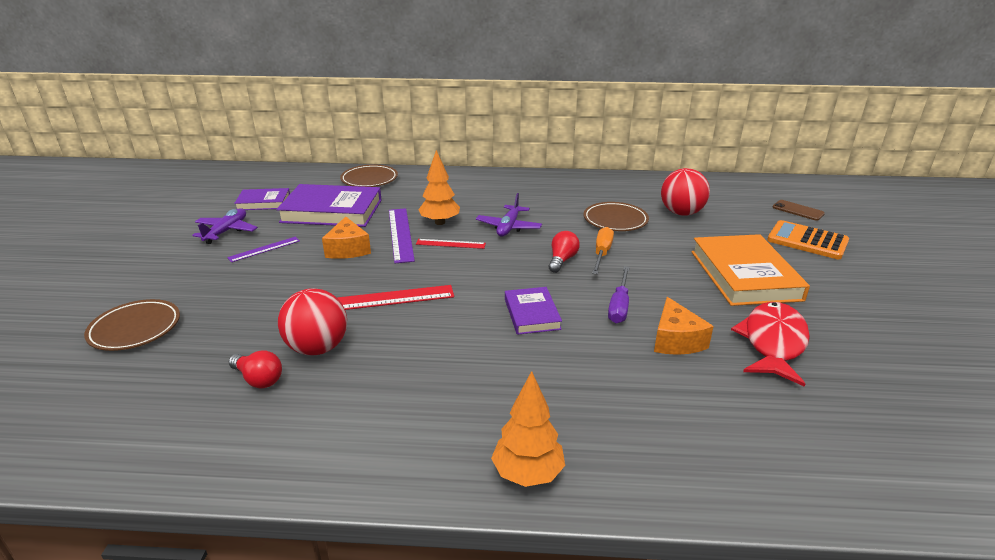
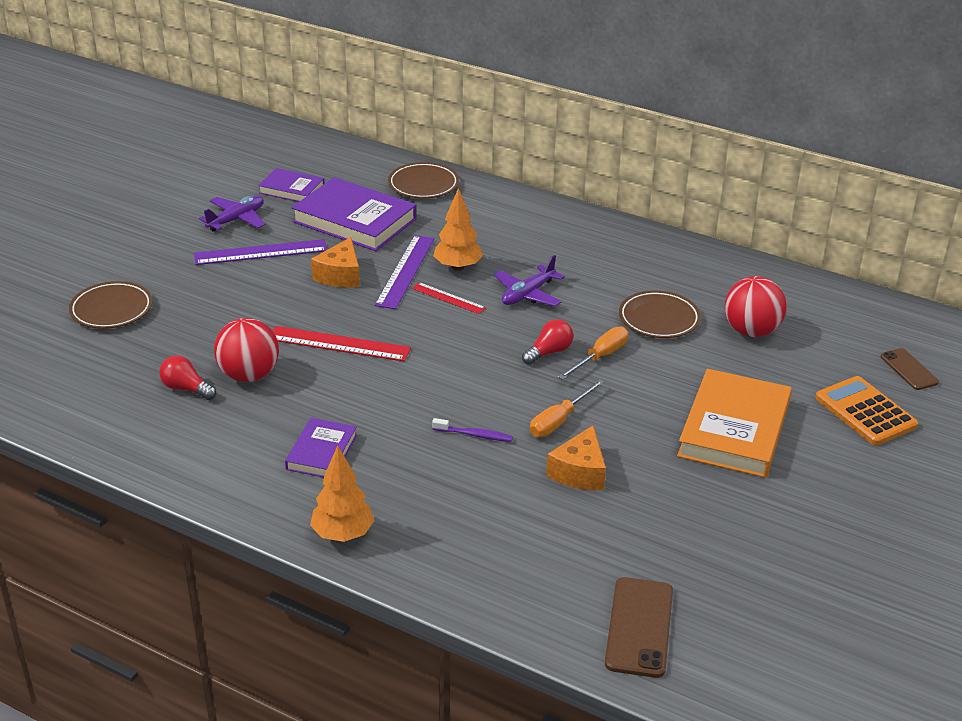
camera: 25 degrees right, 5 degrees up
(258, 379) = (186, 389): red light bulb -> red light bulb turned 150 degrees clockwise
(264, 249) = (260, 252): purple ruler -> purple ruler, size x1.70
(532, 314) = (464, 402): purple book -> purple book (321, 452)
(564, 337) = (474, 435): none -> purple toothbrush
(619, 306) = (559, 421): purple screwdriver -> orange screwdriver
(773, 343) = (675, 506): red fish -> none
(871, 460) = (639, 627): none -> brown phone

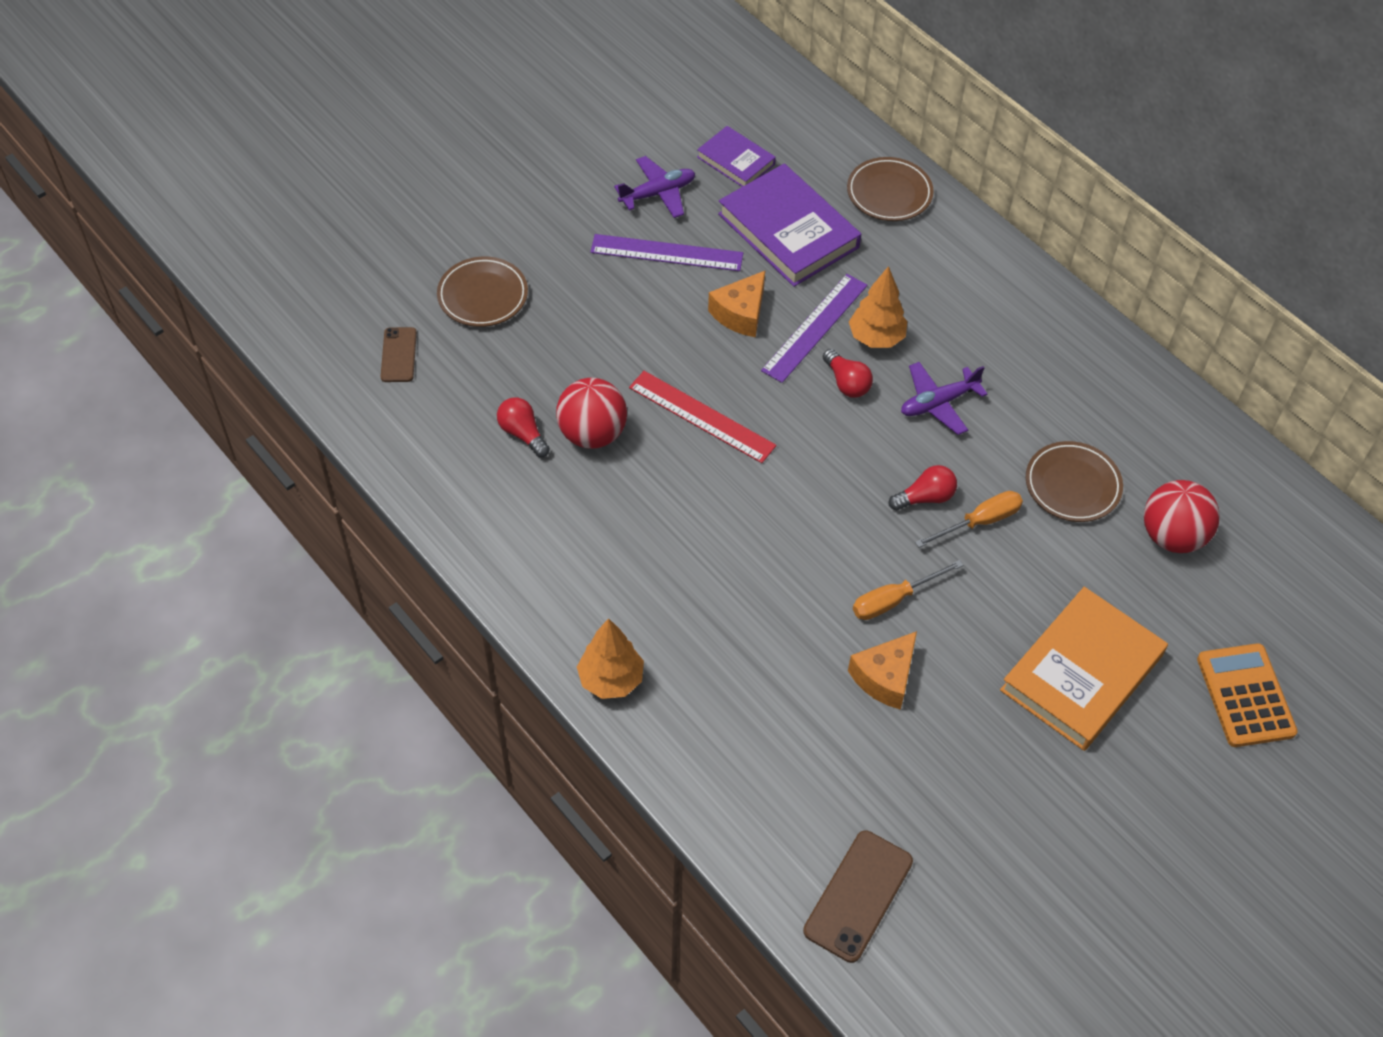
camera: 20 degrees right, 20 degrees up
(321, 452) = (629, 564): purple book -> none
(448, 298) = (846, 383): red ruler -> red light bulb
(474, 435) = (795, 591): purple toothbrush -> none
(909, 369) = (1331, 650): brown phone -> brown phone (398, 355)

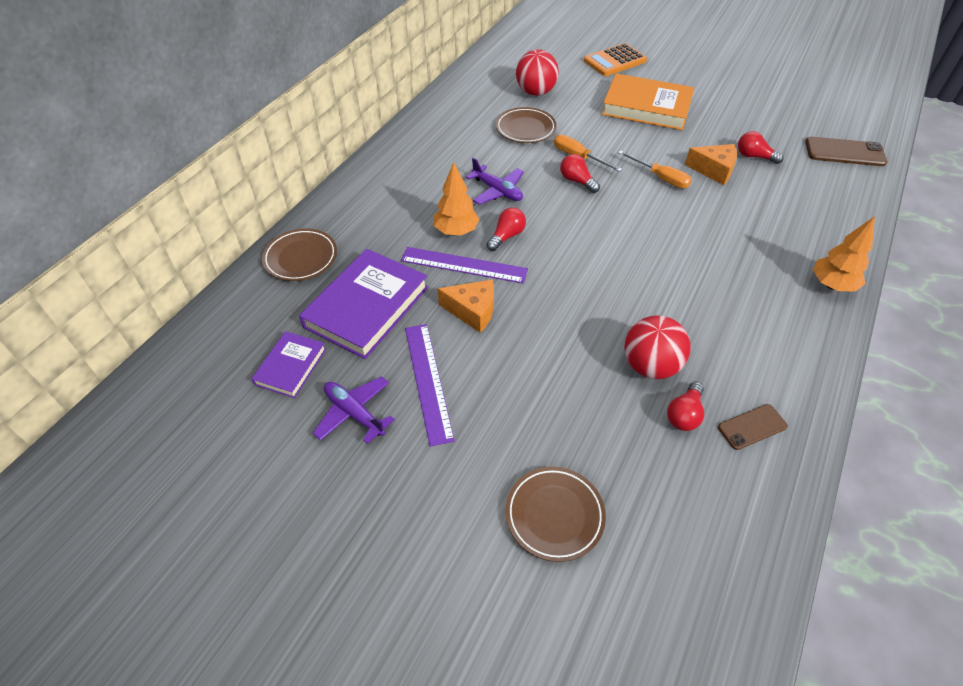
camera: 110 degrees left, 5 degrees down
(398, 355) = (672, 562): brown phone -> brown phone (752, 427)
(701, 417) = (588, 304): red ruler -> none
(897, 752) = (754, 156): none -> red light bulb

